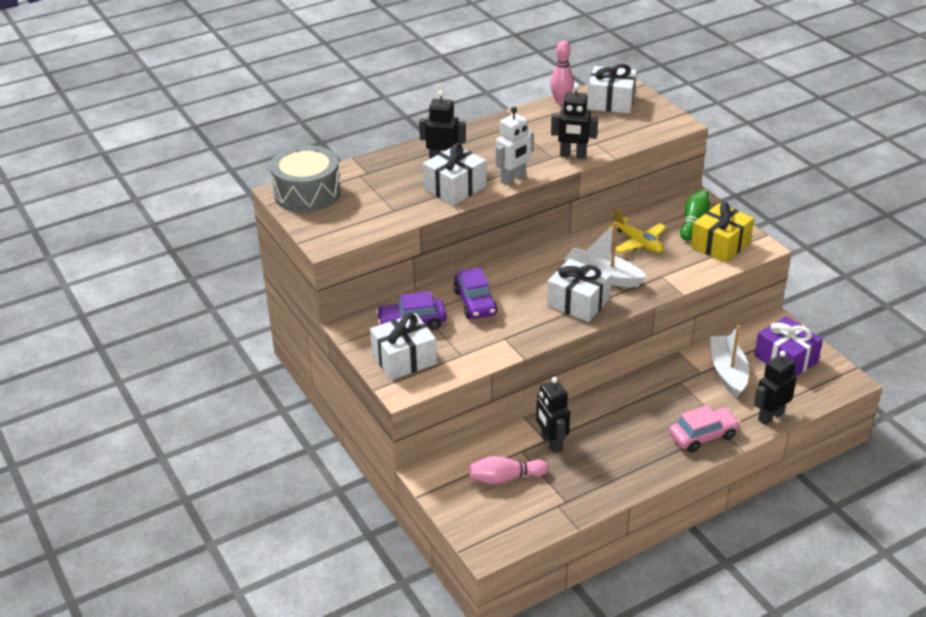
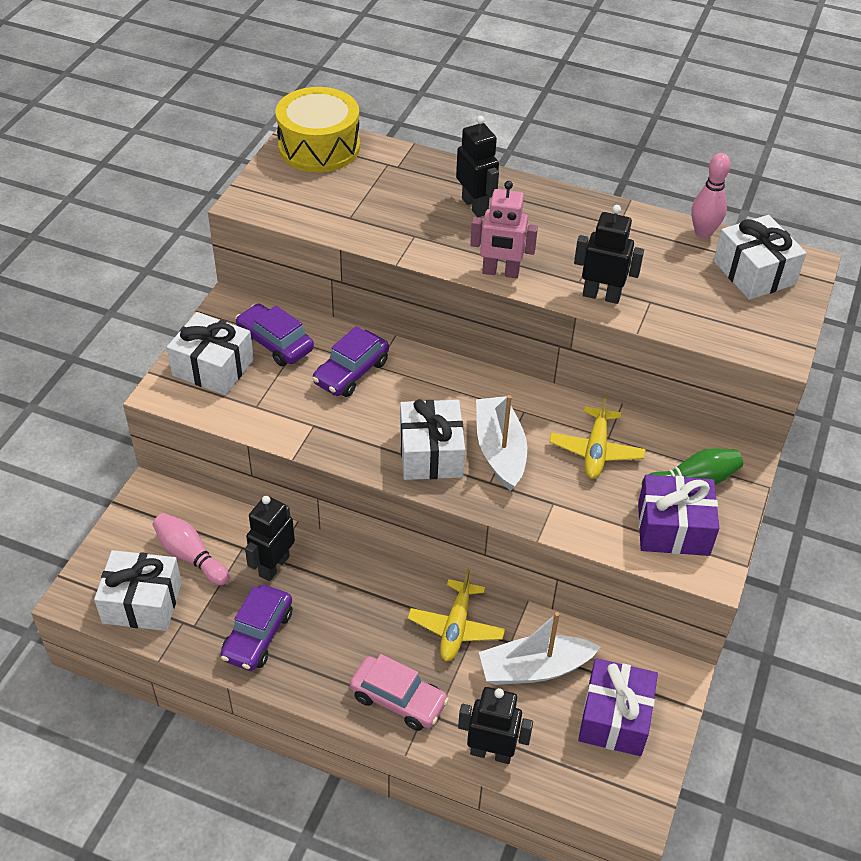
camera: 50 degrees right, 10 degrees up
(307, 193) = (319, 147): grey drum -> yellow drum
(455, 188) = (436, 238): white gift -> white gift (142, 602)
(513, 179) = (500, 272): white robot -> pink robot
(573, 155) = (601, 295): black robot -> black robot turned 135 degrees clockwise
(601, 475) = (258, 635): none -> purple car
(671, 388) = (456, 627): none -> yellow plane
(720, 245) = (673, 528): yellow gift -> purple gift
(728, 372) = (534, 669): white boat -> white boat turned 150 degrees counterclockwise

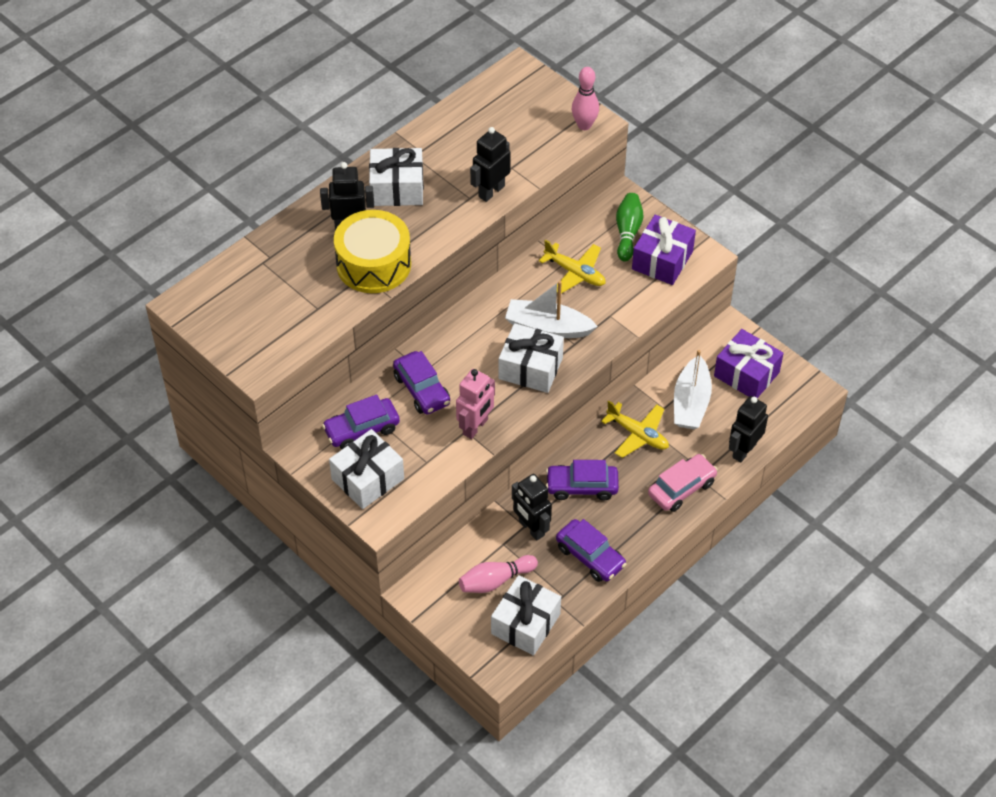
camera: 65 degrees left, 5 degrees up
(319, 147) = (212, 300): yellow drum -> yellow drum (373, 264)
(353, 595) = (582, 487): none -> purple car
(500, 272) = (435, 238): pink robot -> pink robot (475, 427)
(703, 233) = (456, 108): pink bowling pin -> pink bowling pin (584, 125)
(754, 272) = (513, 100): white gift -> white gift (397, 188)

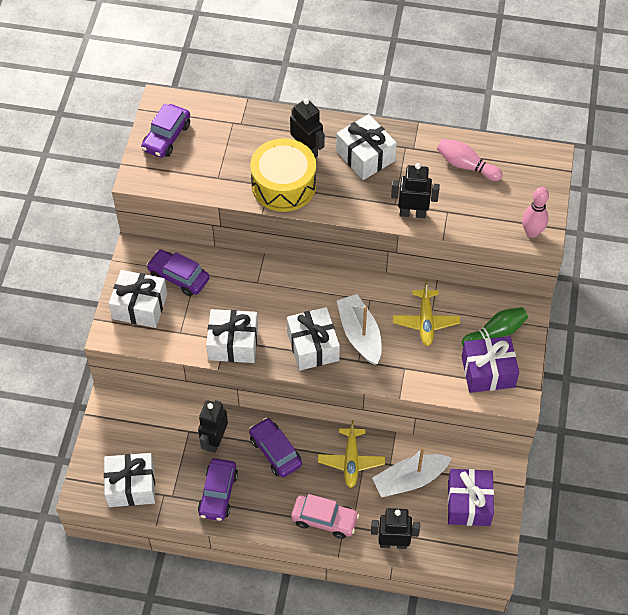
camera: 55 degrees right, 5 degrees up
(422, 390) = (240, 291): purple car -> purple car (166, 137)
(475, 427) = (233, 343): pink robot -> white gift
(495, 581) = (154, 445): pink bowling pin -> pink bowling pin (466, 165)

